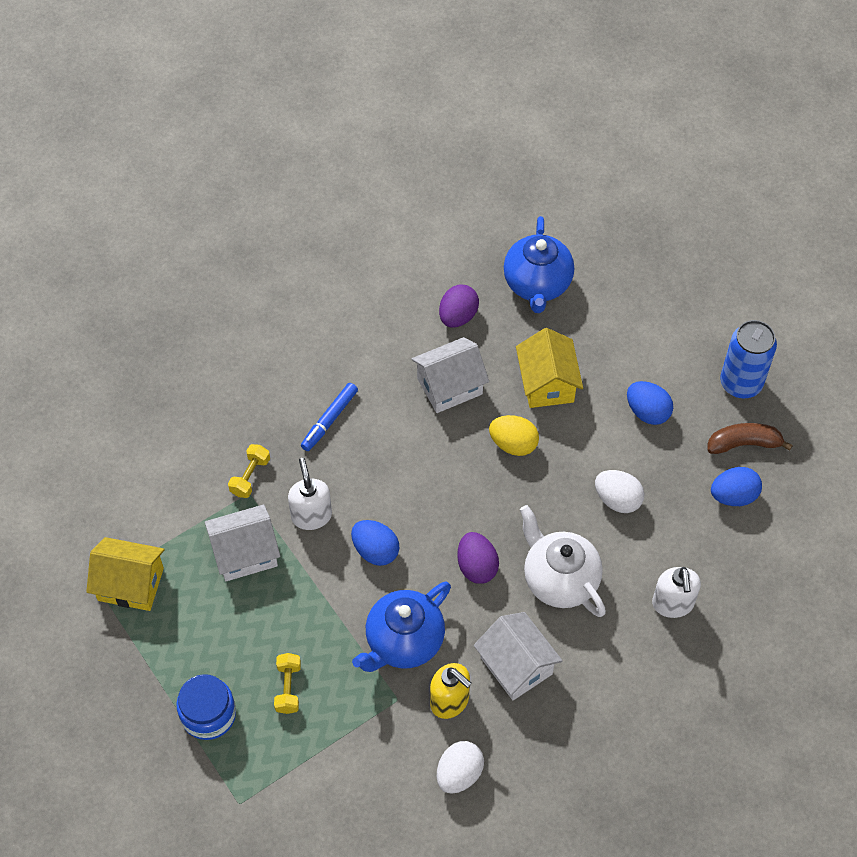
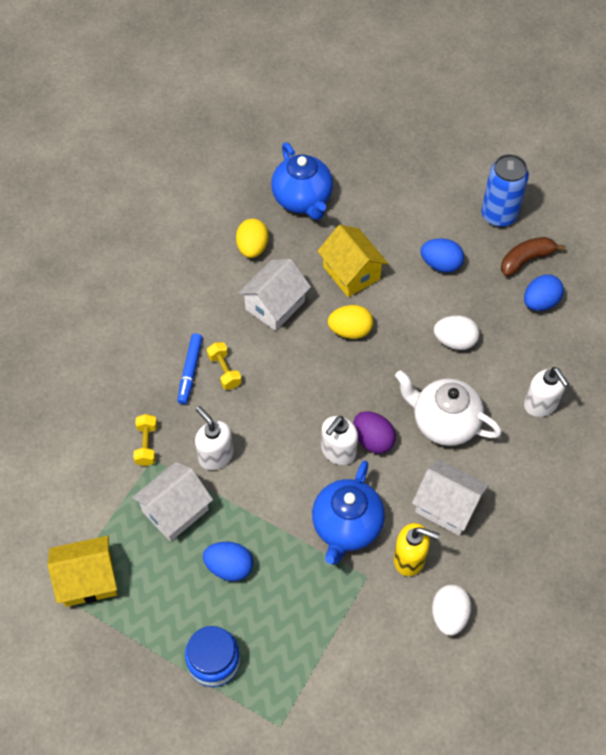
camera: 25 degrees left, 0 degrees up
(288, 688) = (270, 608): yellow dumbbell -> yellow dumbbell (224, 371)
(375, 550) = (284, 462): blue egg -> blue egg (229, 567)
(435, 563) = (338, 451): none -> white soap dispenser
(458, 316) = (252, 248): purple egg -> yellow egg

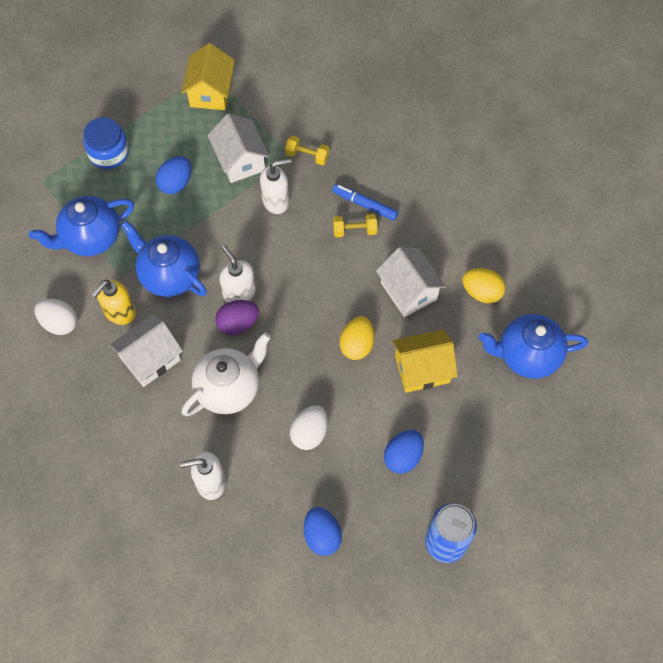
camera: 110 degrees right, 5 degrees up
(334, 630) = (91, 238): none -> blue teapot
(526, 260) = (378, 545): brown banana -> none

